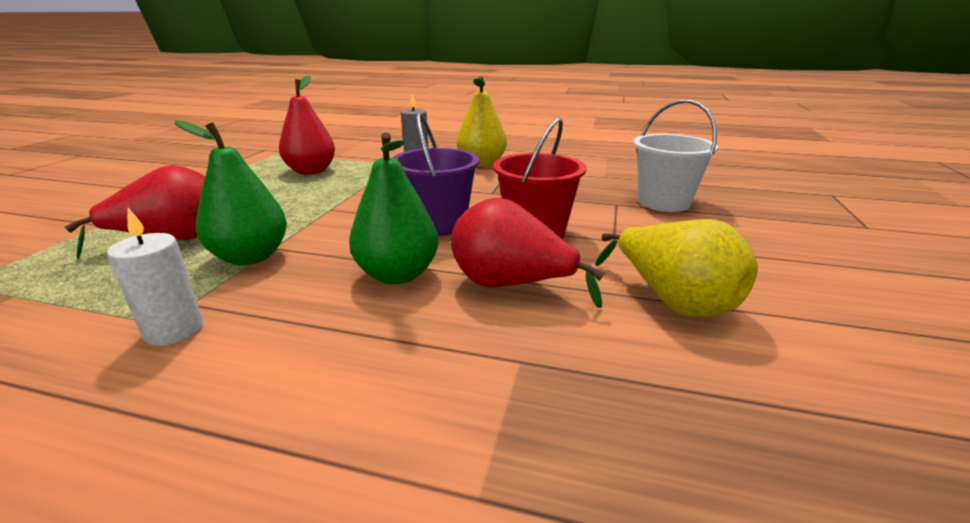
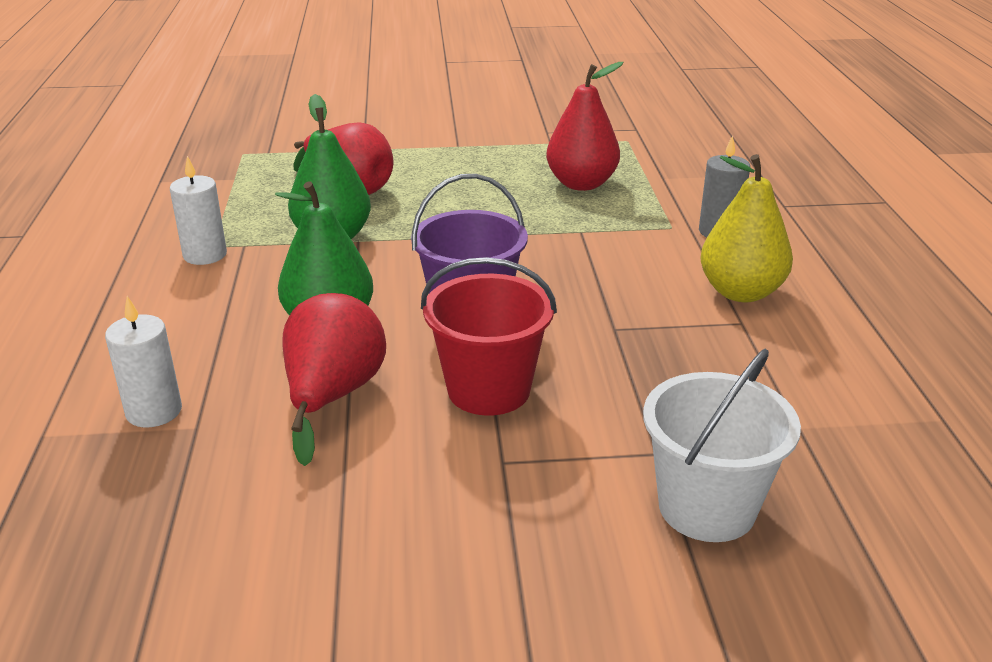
camera: 70 degrees right, 5 degrees up
(478, 388) = (154, 411): none -> white candle
(673, 301) = (338, 523): yellow pear -> none

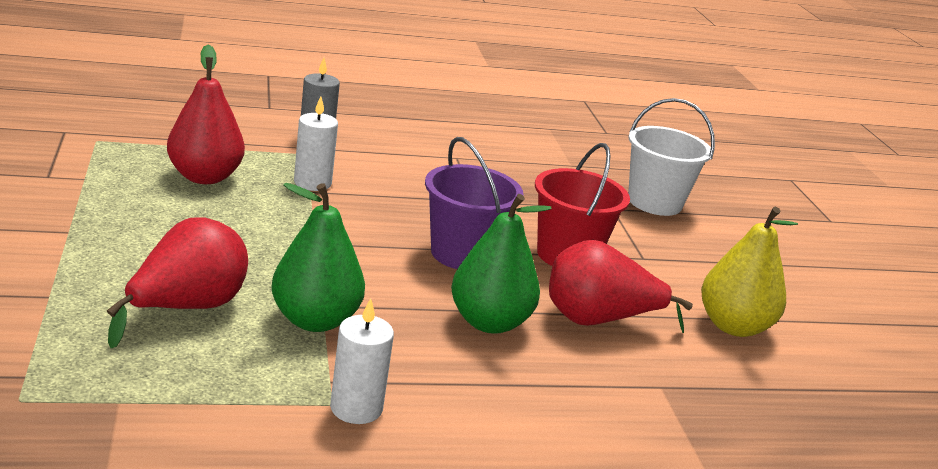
camera: 100 degrees left, 5 degrees down
(154, 411) = (651, 411): white candle -> white candle (312, 183)
(740, 292) = (415, 149): yellow pear -> yellow pear (733, 326)

